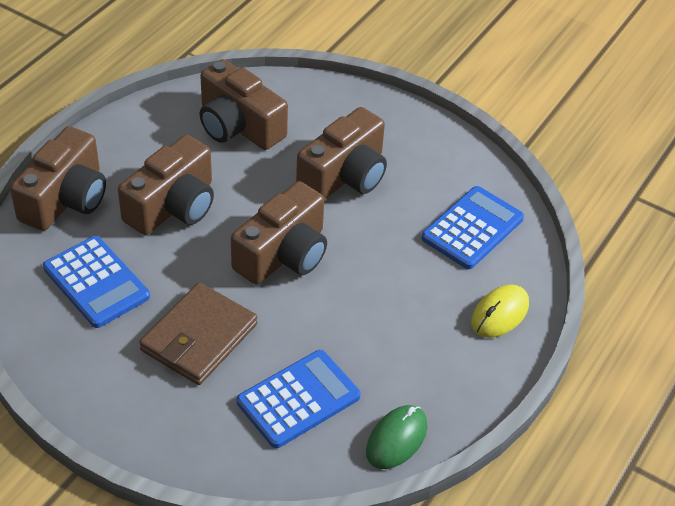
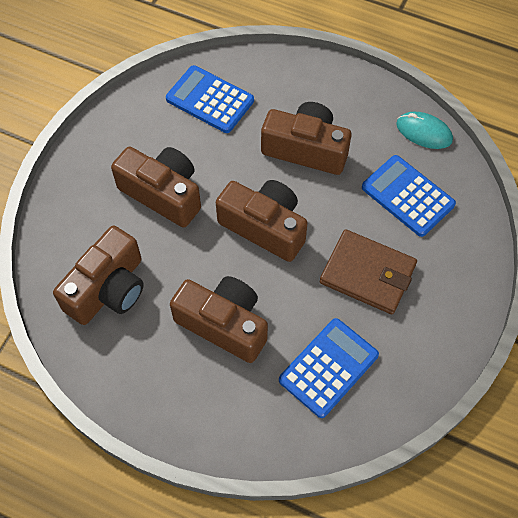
camera: 95 degrees left, 15 degrees up
(66, 199) = (231, 422): brown camera -> brown camera (306, 149)
(396, 439) = (424, 132): green mouse -> turquoise mouse
(499, 314) = (294, 79): yellow mouse -> none

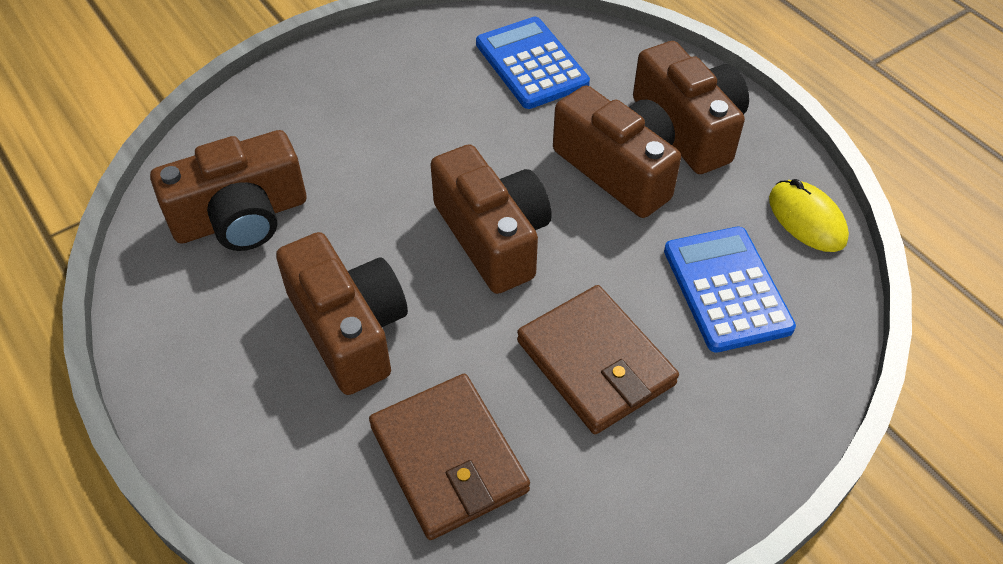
camera: 30 degrees right, 10 degrees down
(163, 194) = (392, 141): brown camera -> brown camera (689, 127)
(328, 367) = (449, 458): blue calculator -> brown wallet
(424, 132) = (806, 219): turquoise mouse -> yellow mouse

